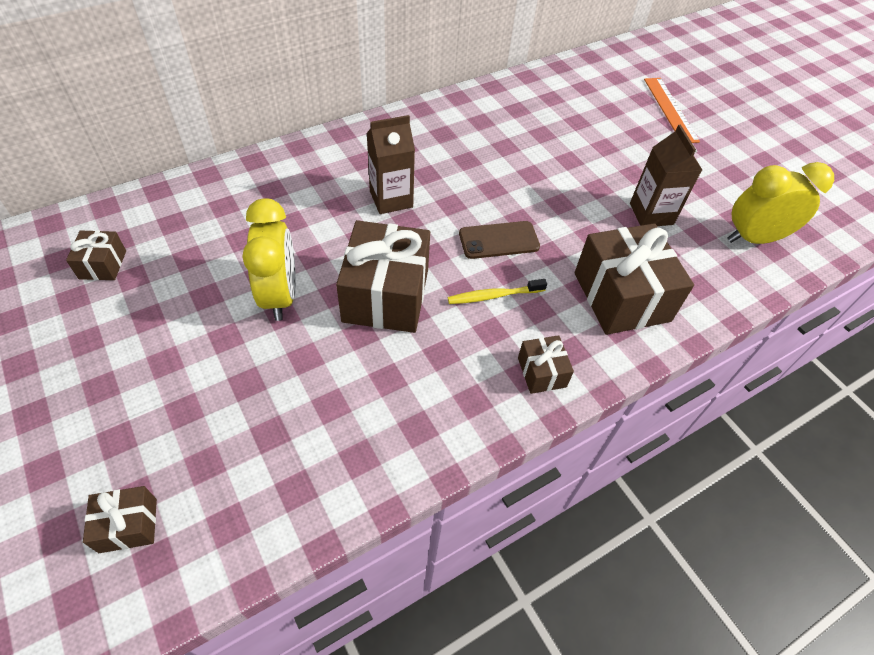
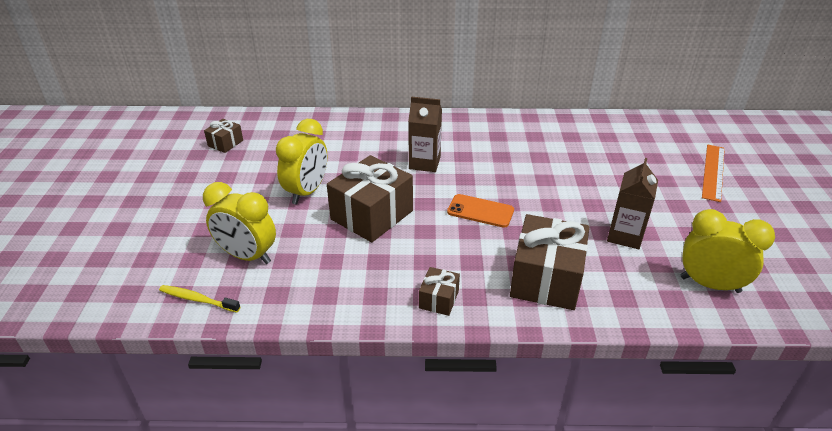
camera: 35 degrees right, 15 degrees down
(128, 525) = (131, 271): brown gift -> none
(277, 422) = (247, 256): none -> yellow clock
(494, 296) = (445, 242): yellow toothbrush -> yellow toothbrush (197, 299)
(499, 240) = (480, 211): brown phone -> orange phone

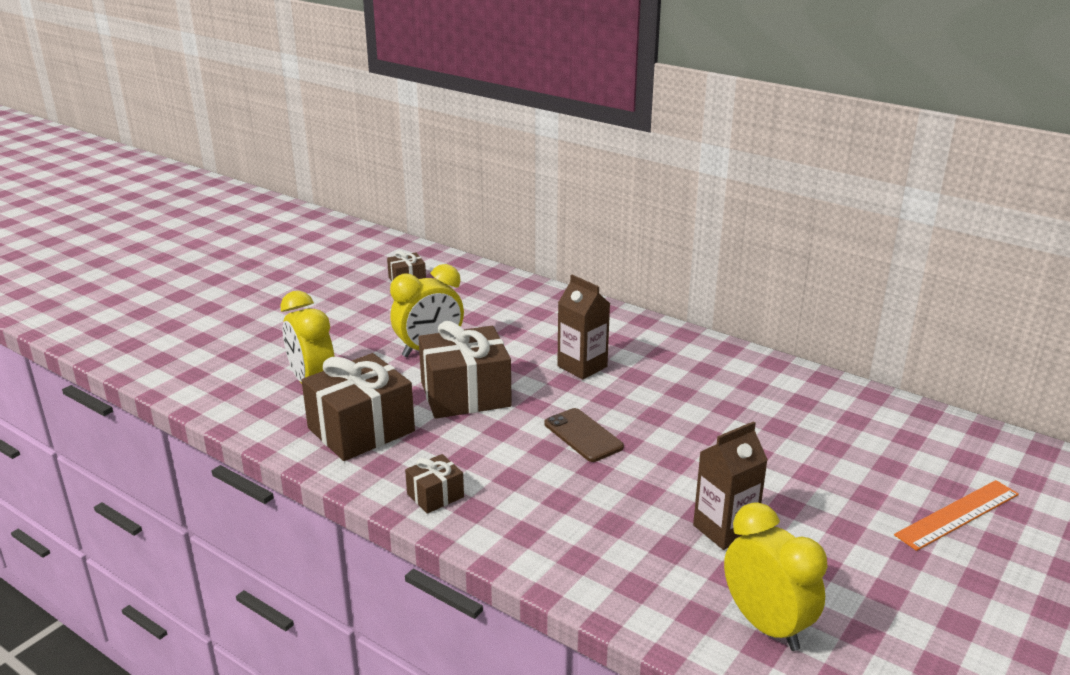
camera: 35 degrees right, 10 degrees down
(197, 299) = (235, 402): yellow toothbrush -> none
(480, 211) = (583, 435): orange phone -> brown phone
(546, 279) = (570, 528): brown gift -> brown gift (361, 430)

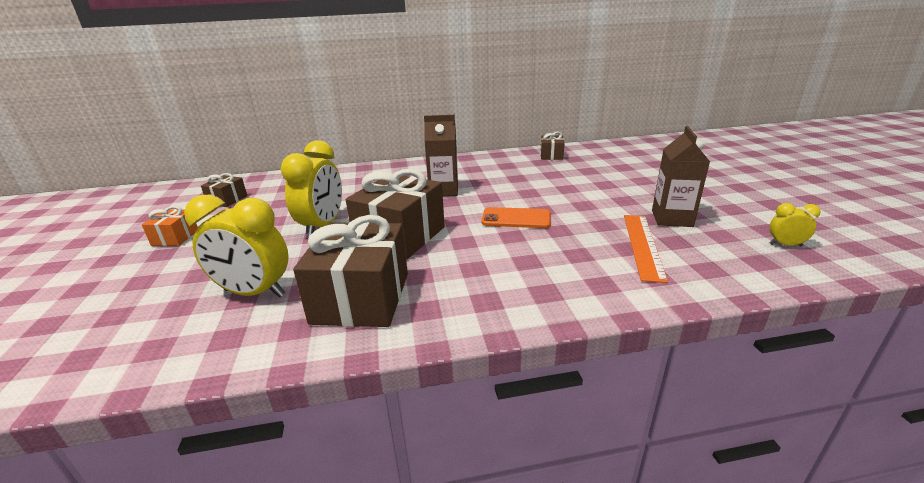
camera: 45 degrees left, 0 degrees up
(330, 303) = (175, 237): none -> orange gift
(435, 495) = (505, 302): brown gift -> brown gift (551, 155)
(583, 435) = (516, 218): brown phone -> orange phone
(766, 625) = (785, 245): yellow clock -> yellow clock, size x0.48
(958, 514) = (715, 166): orange ruler -> orange ruler (643, 245)

